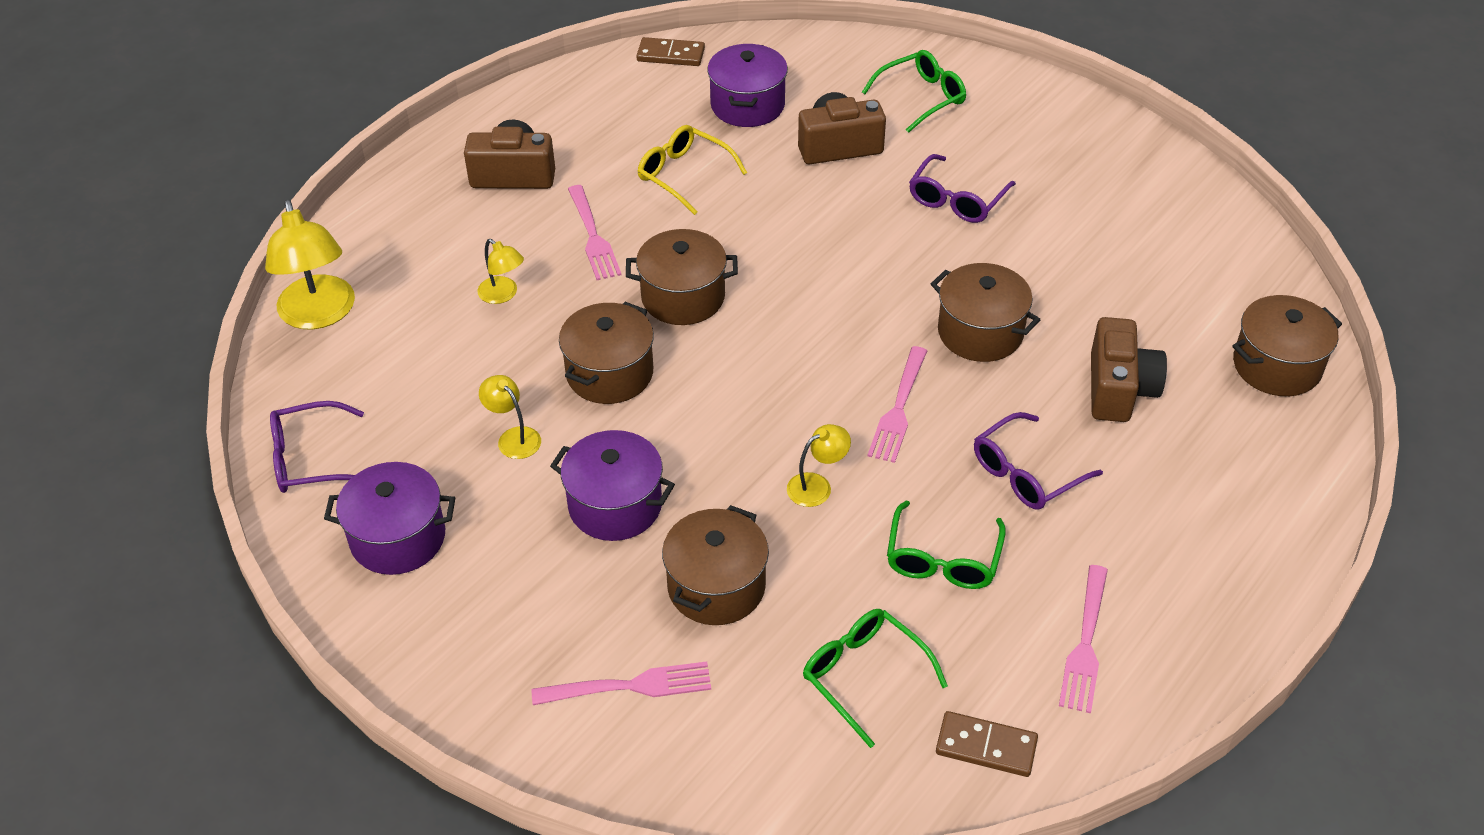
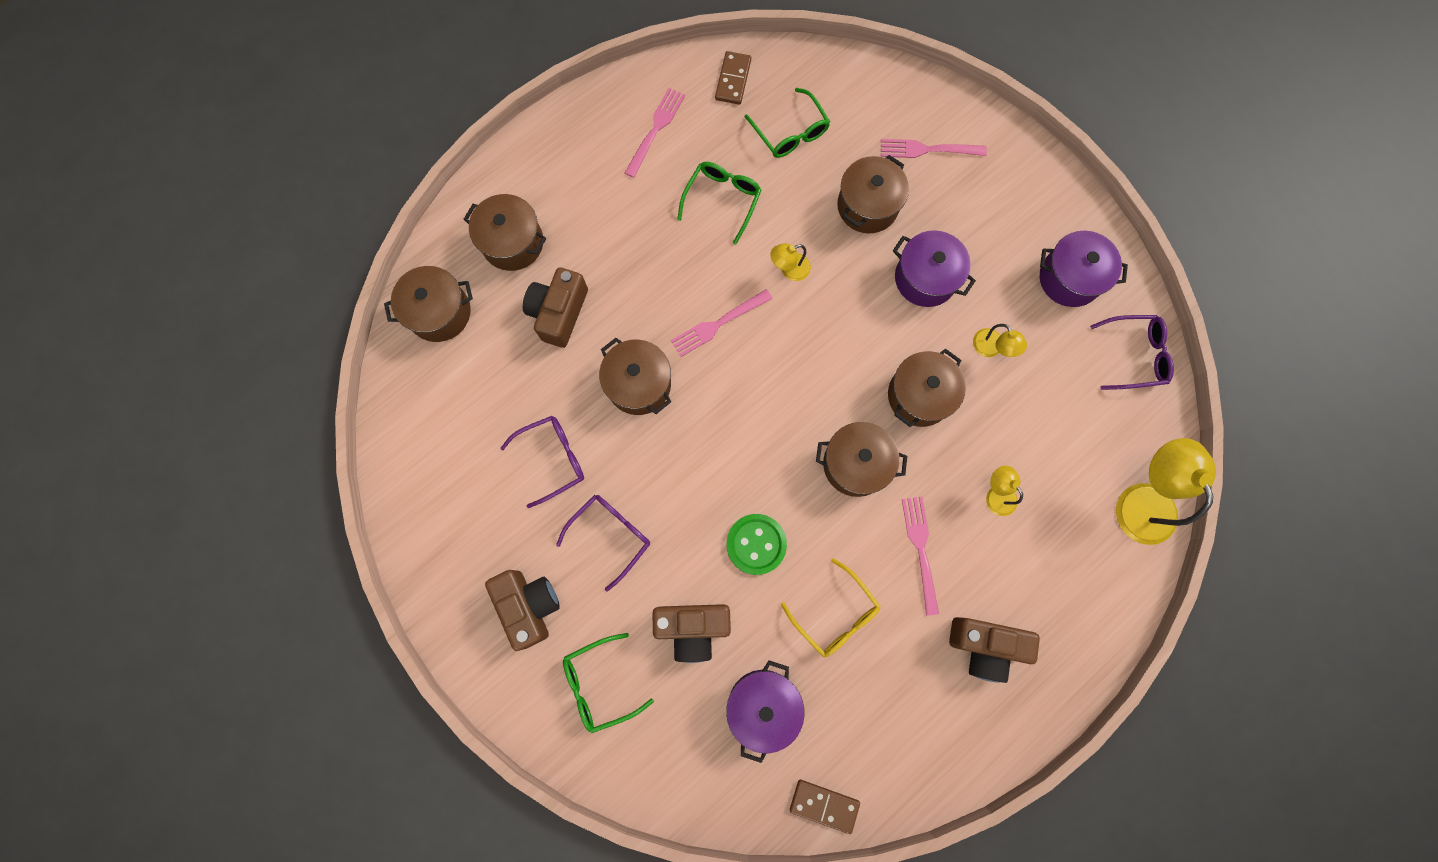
camera: 170 degrees left, 30 degrees up
(787, 215) = (756, 544): none -> green button
(898, 408) = (718, 324): pink fork -> pink fork turned 150 degrees counterclockwise
(986, 747) = (733, 80): brown domino -> brown domino turned 75 degrees clockwise
(1022, 138) = (529, 605): none -> brown camera
(1026, 473) = (648, 254): purple glasses -> purple glasses (552, 459)
(1225, 457) = (513, 243): none -> brown pot

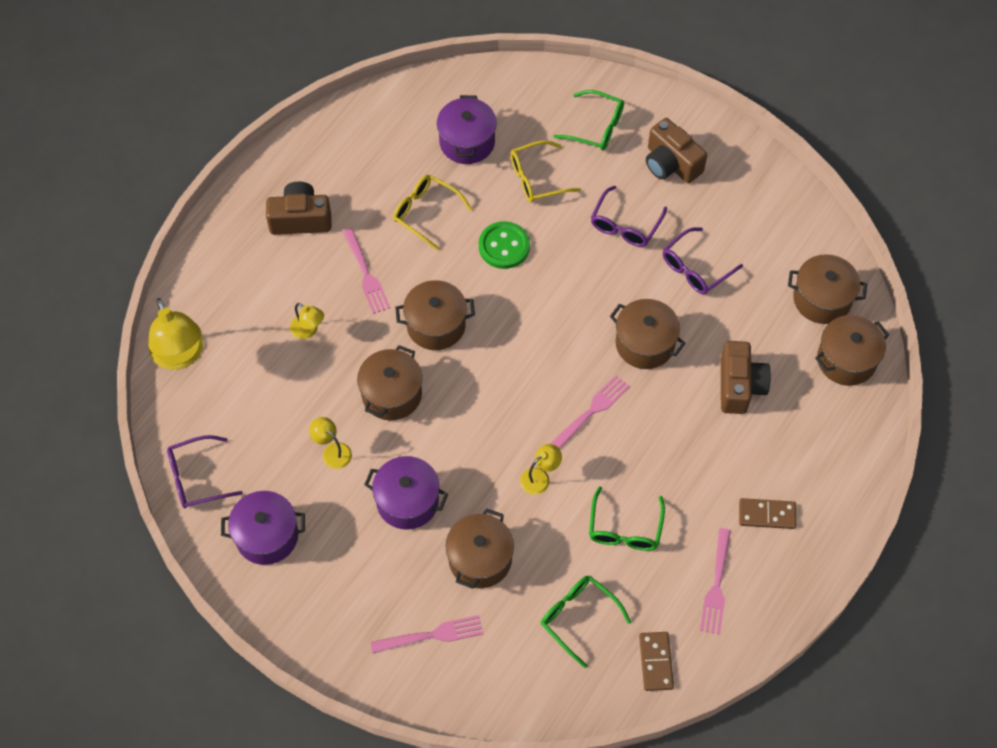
camera: 165 degrees right, 15 degrees down
(513, 243) = (809, 437): brown pot -> brown pot (822, 299)
(600, 684) = (596, 127): green glasses -> green glasses turned 60 degrees clockwise
(693, 628) = (537, 178): brown camera -> yellow glasses
(824, 805) = (404, 94): brown domino -> brown domino (767, 514)

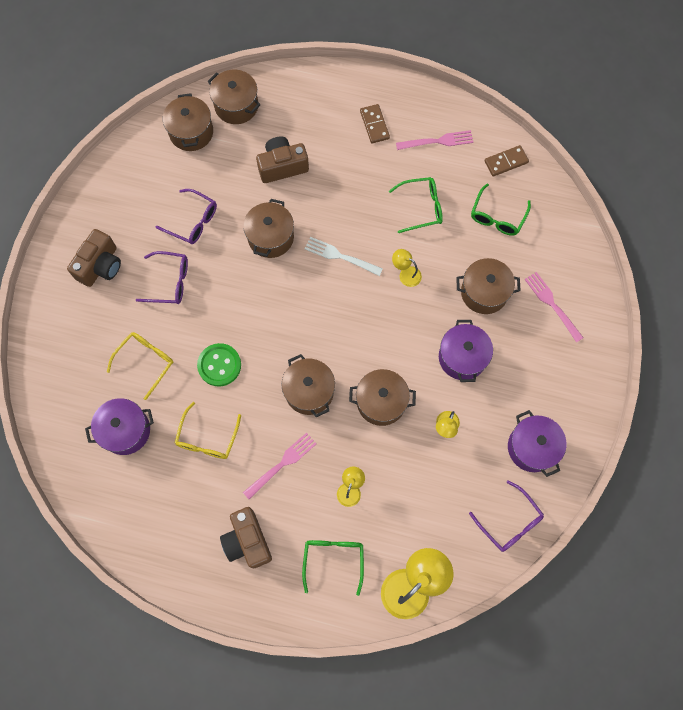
camera: 110 degrees left, 10 degrees up
(537, 178) = (146, 362): yellow glasses -> yellow glasses turned 105 degrees counterclockwise
(591, 411) = (340, 256): pink fork -> white fork
(596, 127) = (80, 332): green glasses -> green glasses (333, 560)

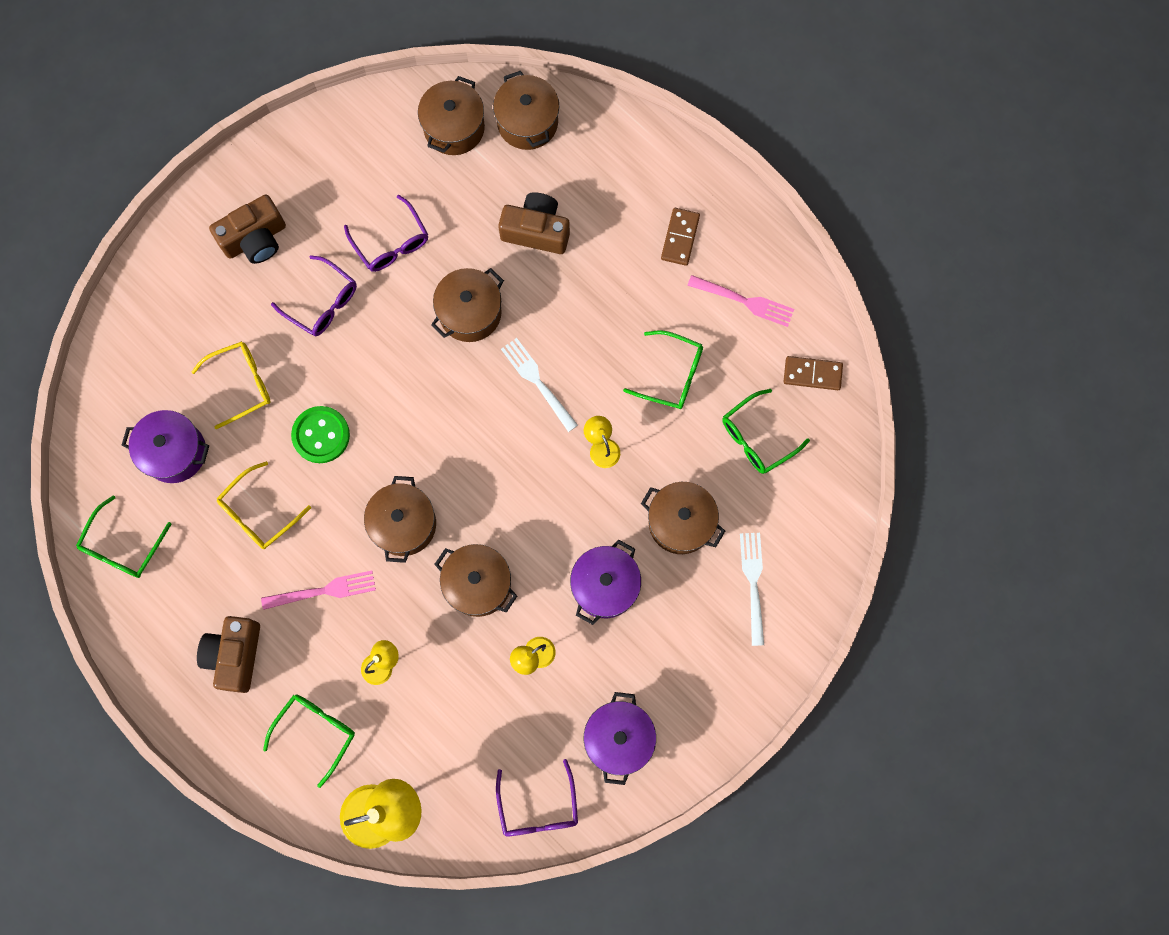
camera: 30 degrees right, 5 degrees up
(125, 513) = (122, 546): none -> green glasses
(552, 304) = (753, 583): pink fork -> white fork

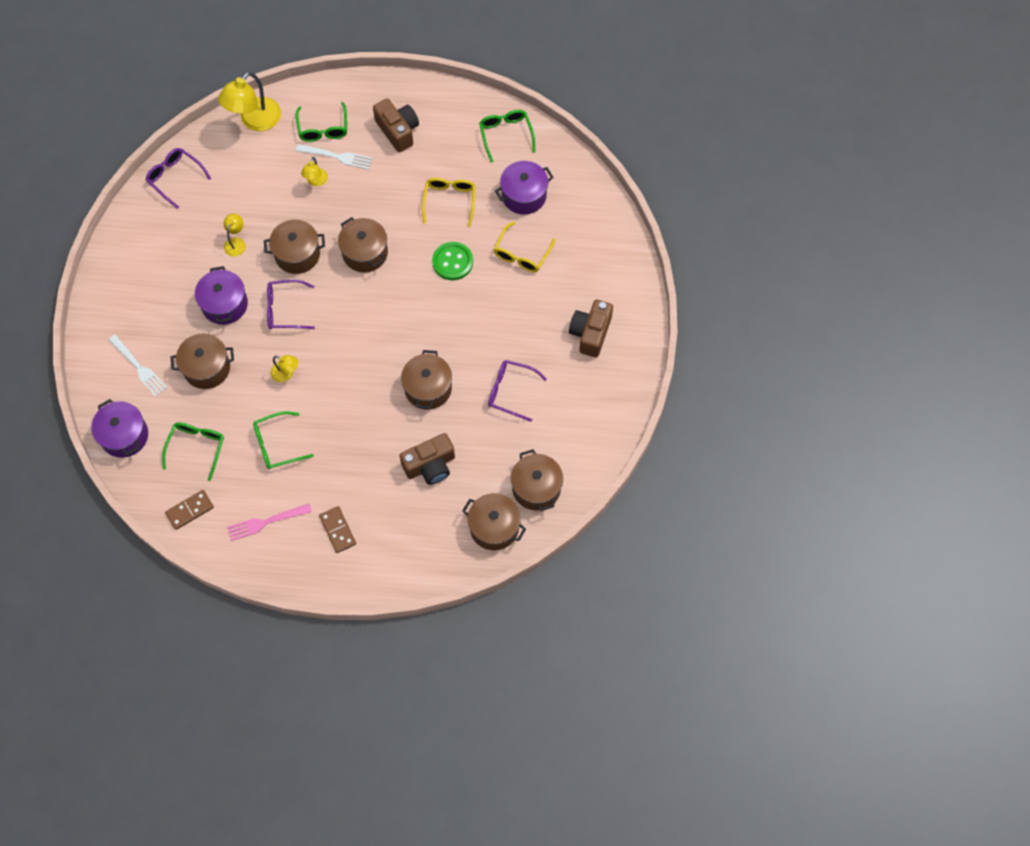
camera: 140 degrees right, 10 degrees down
(322, 303) = (518, 329): purple glasses -> purple glasses (285, 309)
(323, 591) = (379, 191): pink fork -> none
(537, 382) = (354, 380): white fork -> white fork (337, 156)
(618, 738) = (156, 238): purple pot -> purple pot (124, 436)

